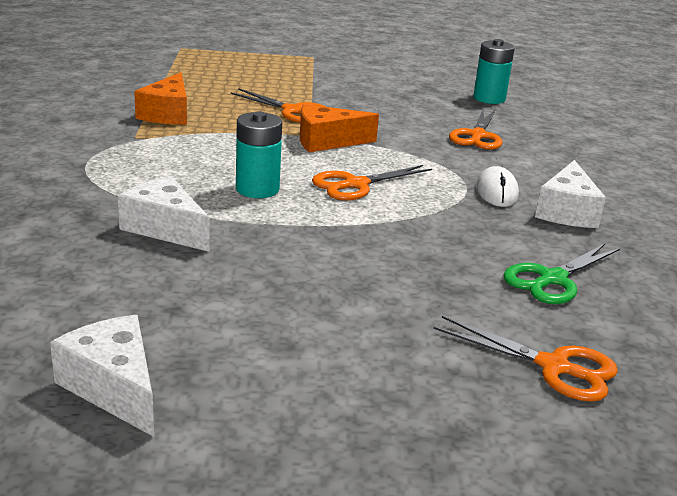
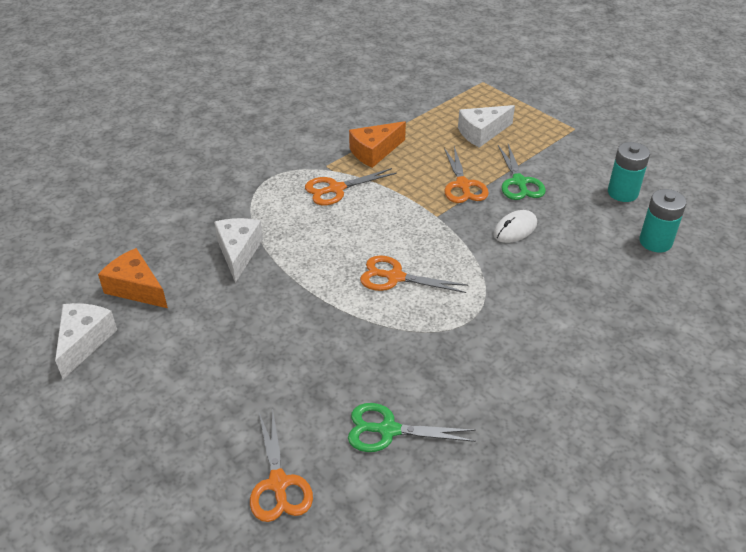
camera: 50 degrees right, 15 degrees up
(257, 189) = (329, 248): turquoise battery -> turquoise battery (622, 193)
(327, 141) = (439, 227): orange cheese -> orange cheese (136, 288)
(334, 96) = (519, 182): none -> green scissors
(477, 136) = (567, 277): orange scissors -> orange scissors (336, 189)
(496, 191) = (483, 338): white mouse -> white mouse (515, 229)
(566, 211) = (504, 386): white cheese -> white cheese (482, 133)

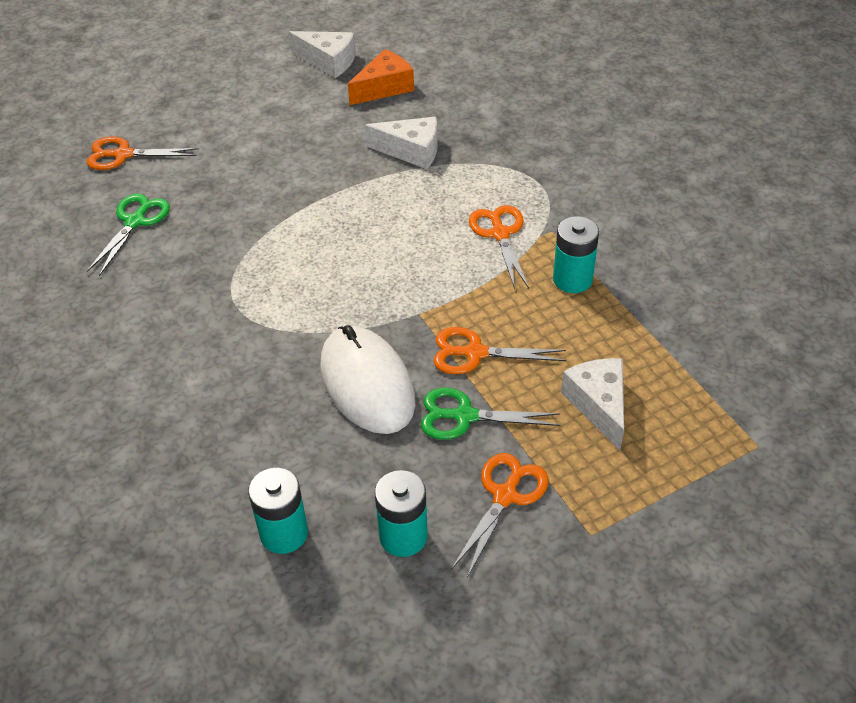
camera: 105 degrees right, 5 degrees up
(374, 152) = (572, 279): orange cheese -> turquoise battery
(395, 277) = (326, 258): orange scissors -> orange scissors (505, 495)
(515, 229) = (367, 384): white mouse -> white mouse, size x1.92

